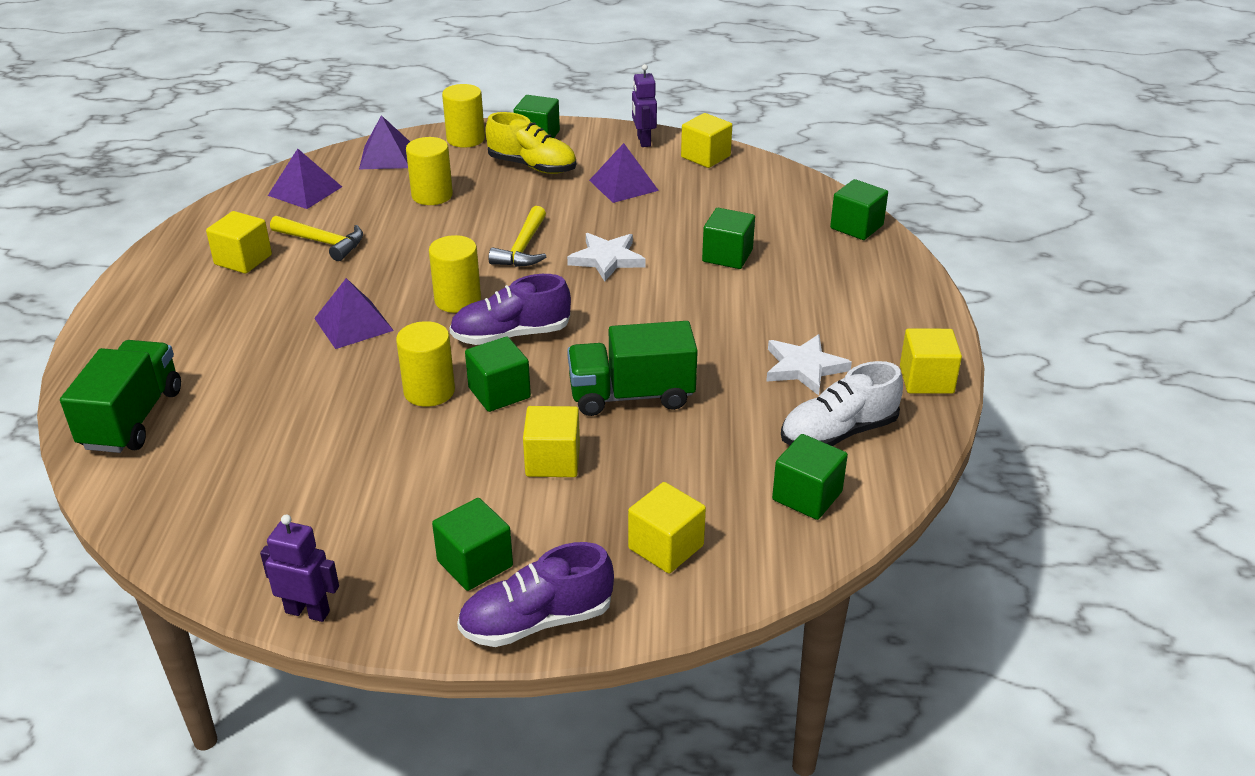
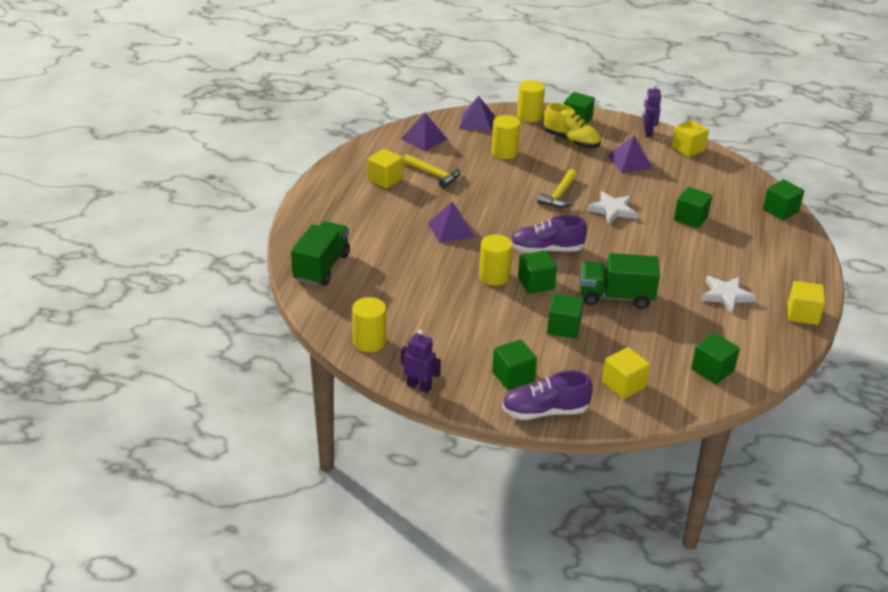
camera: 10 degrees right, 0 degrees up
(457, 300) = (515, 223): yellow cylinder -> yellow cylinder (369, 342)
(553, 461) = (563, 327): yellow cube -> green cube
(838, 433) = (739, 337): white shoe -> none

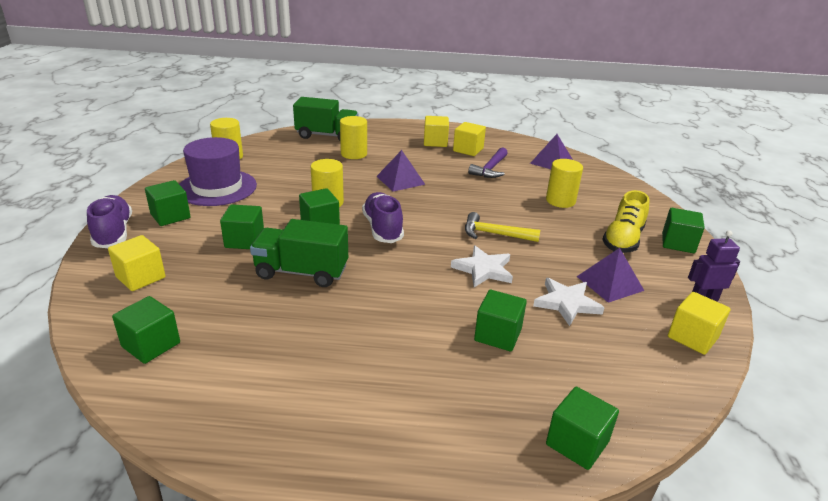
camera: 80 degrees right, 5 degrees down
(419, 386) = (167, 177): purple robot -> none
(434, 175) = (490, 169): yellow hammer -> purple hammer
(451, 348) = (217, 187): none -> purple hat
(477, 122) = (609, 185): purple pyramid -> none
(529, 116) = (653, 212): yellow cylinder -> yellow cylinder (354, 154)
(615, 297) = (301, 272): green truck -> green truck turned 75 degrees counterclockwise
(726, 296) = (314, 364): white star -> white star (566, 303)
(802, 314) = (272, 451): yellow cube -> yellow cube (435, 142)

